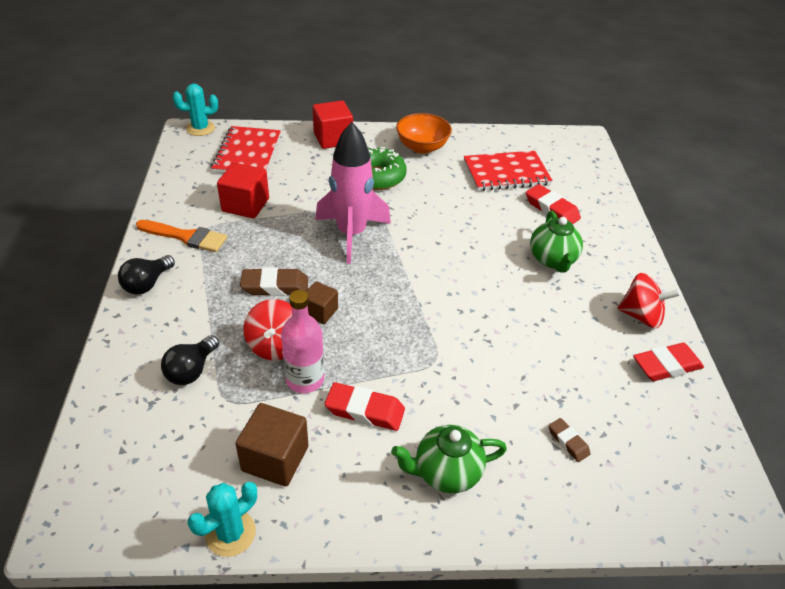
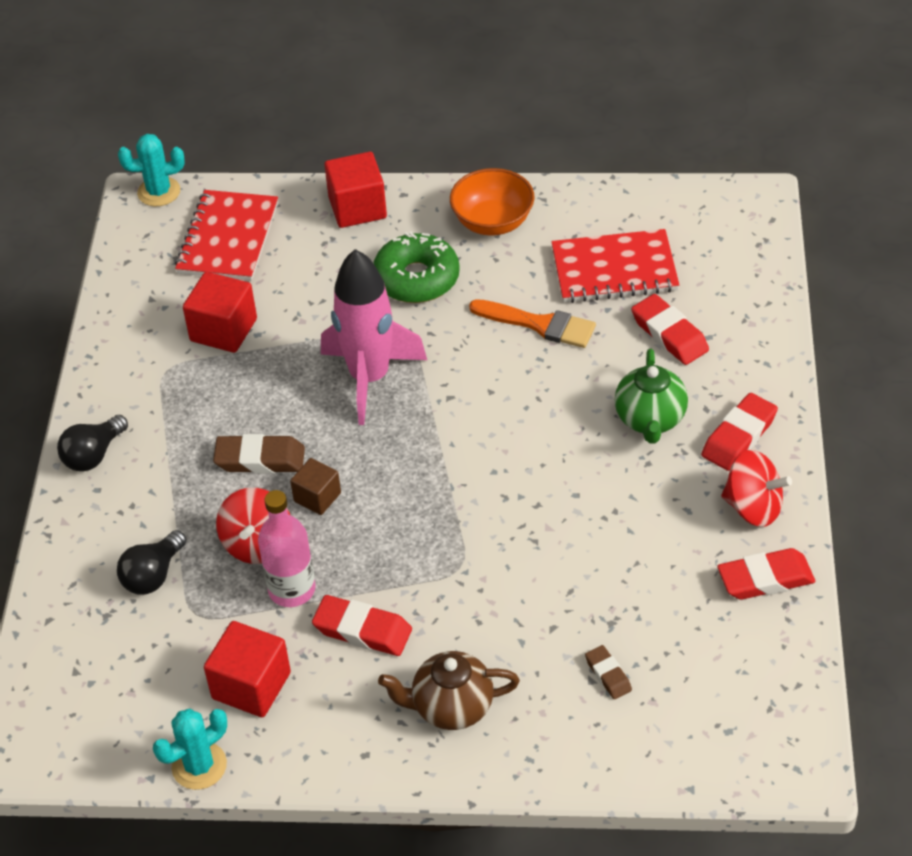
camera: 10 degrees right, 5 degrees up
(186, 237) = (142, 382): orange brush -> orange brush (539, 324)
(275, 458) = (251, 685): brown cube -> red cube
(446, 472) = (451, 707): green teapot -> brown teapot
(616, 270) = (739, 436): none -> red eraser

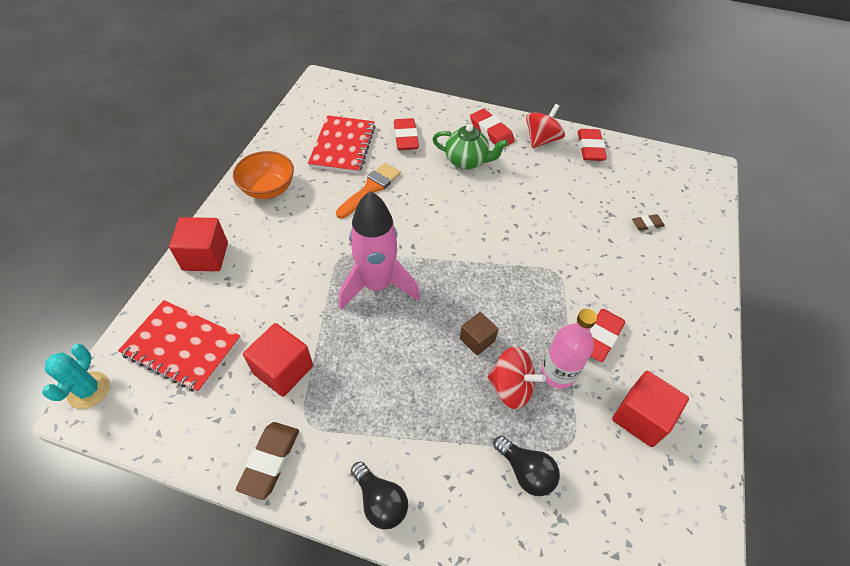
camera: 80 degrees left, 5 degrees up
(199, 766) = (711, 468): turquoise cactus -> none
(260, 459) = (429, 370): brown eraser -> brown eraser (270, 461)
(416, 278) = (296, 239): green donut -> none
(451, 707) = (666, 302): brown teapot -> none
(669, 334) = (405, 138): red eraser -> red eraser turned 75 degrees counterclockwise

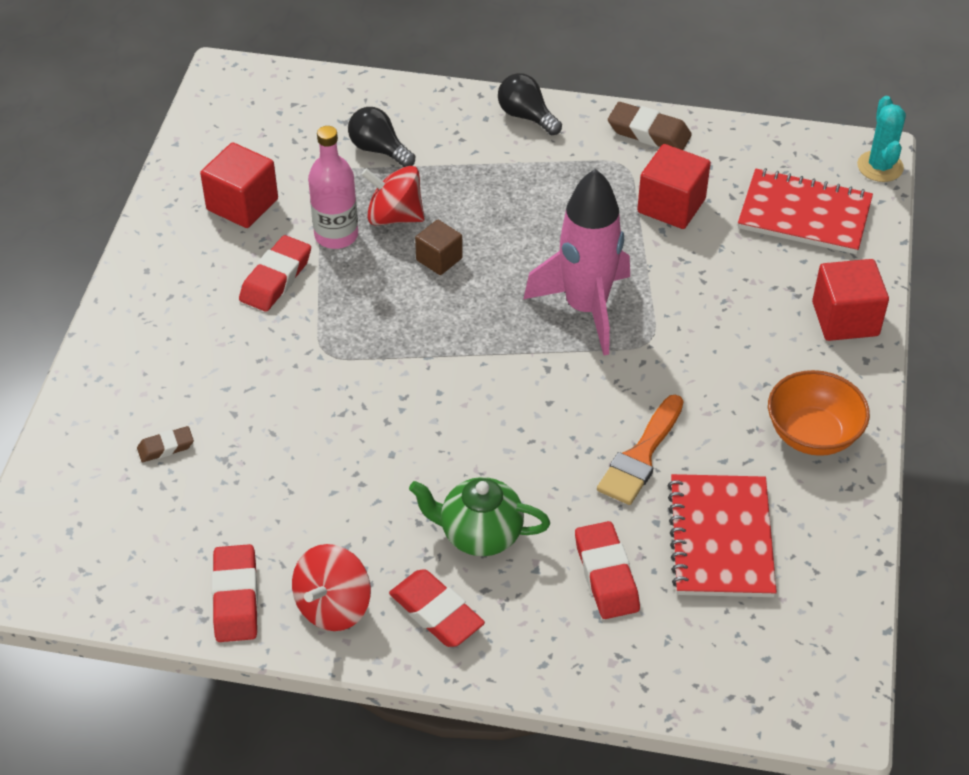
camera: 175 degrees right, 5 degrees down
(270, 461) = (649, 133): brown eraser -> brown eraser turned 75 degrees counterclockwise

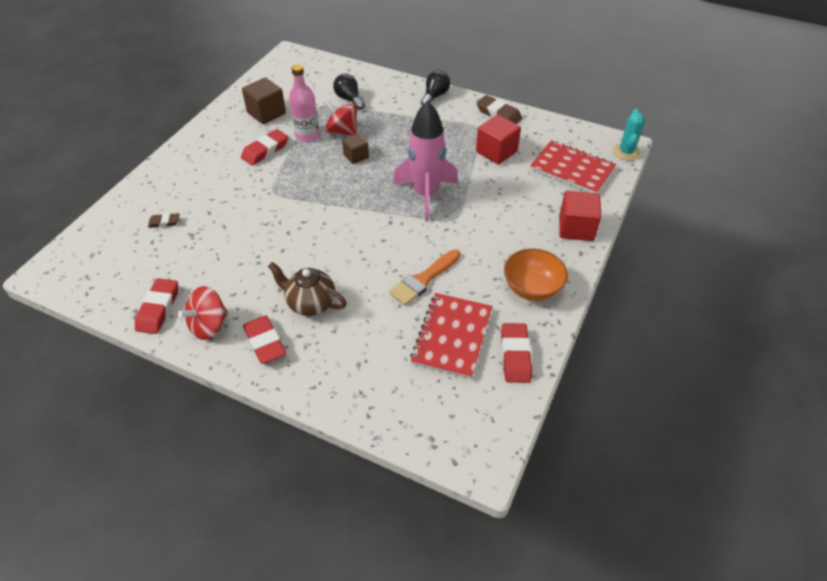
camera: 15 degrees right, 0 degrees up
(242, 204) = (266, 113): red cube -> brown cube
(479, 534) = (310, 303): green teapot -> brown teapot
(526, 116) = (435, 96): black light bulb -> black light bulb turned 60 degrees clockwise
(606, 575) = (374, 342): red eraser -> red eraser (515, 355)

